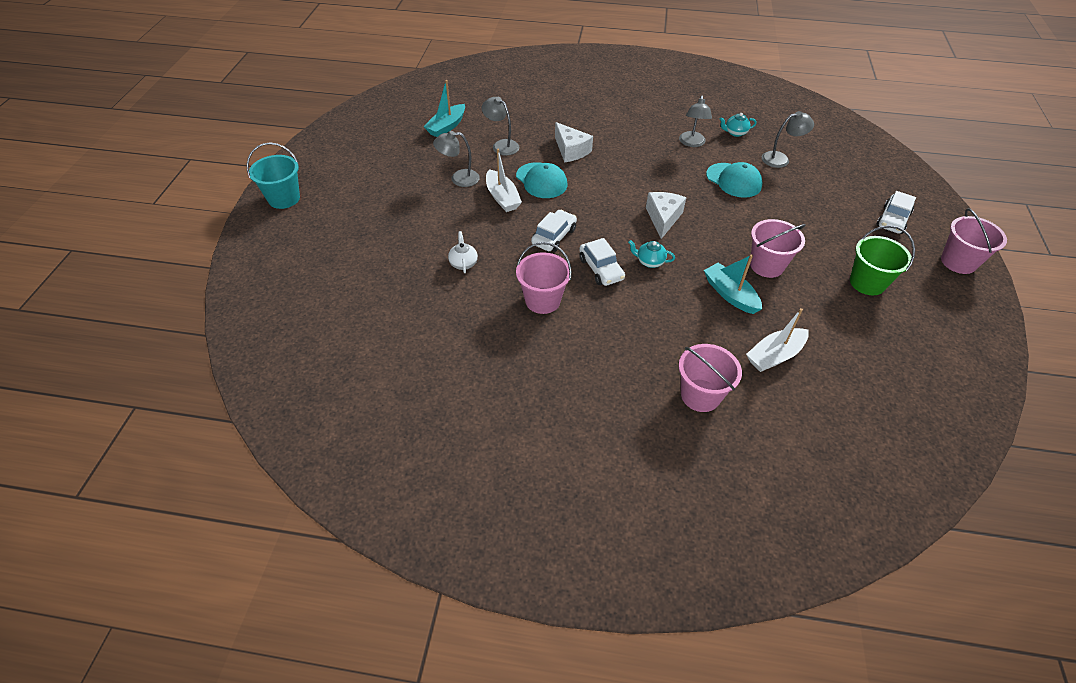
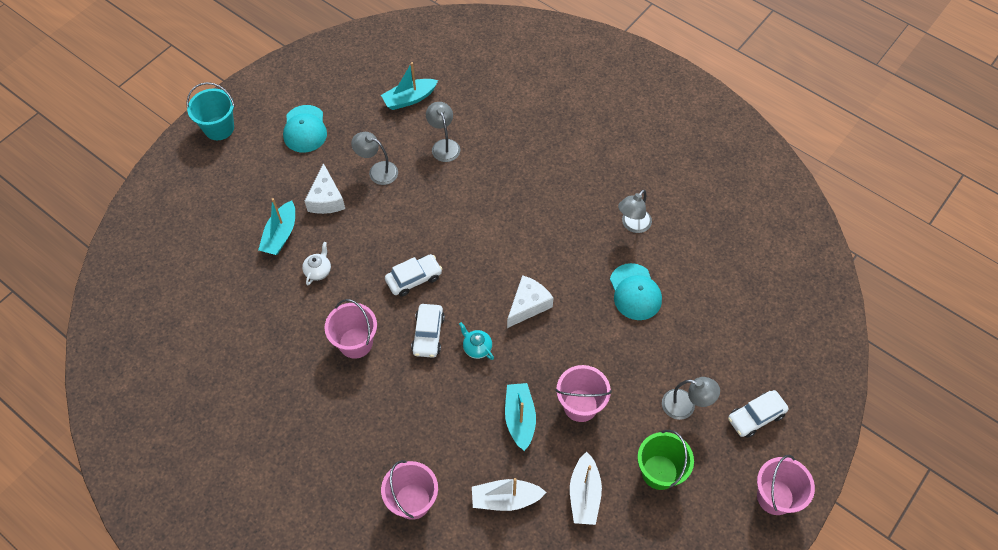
camera: 30 degrees right, 10 degrees up
(405, 251) = (280, 235): none -> turquoise boat
(502, 197) = (400, 211): white boat -> white boat (584, 494)
(541, 181) = (449, 207): turquoise cap -> turquoise cap (305, 129)
(571, 150) = (504, 181): white cheese -> white cheese (326, 199)
(735, 133) = (690, 231): turquoise teapot -> none
(780, 159) = (708, 287): grey lamp -> grey lamp (685, 406)

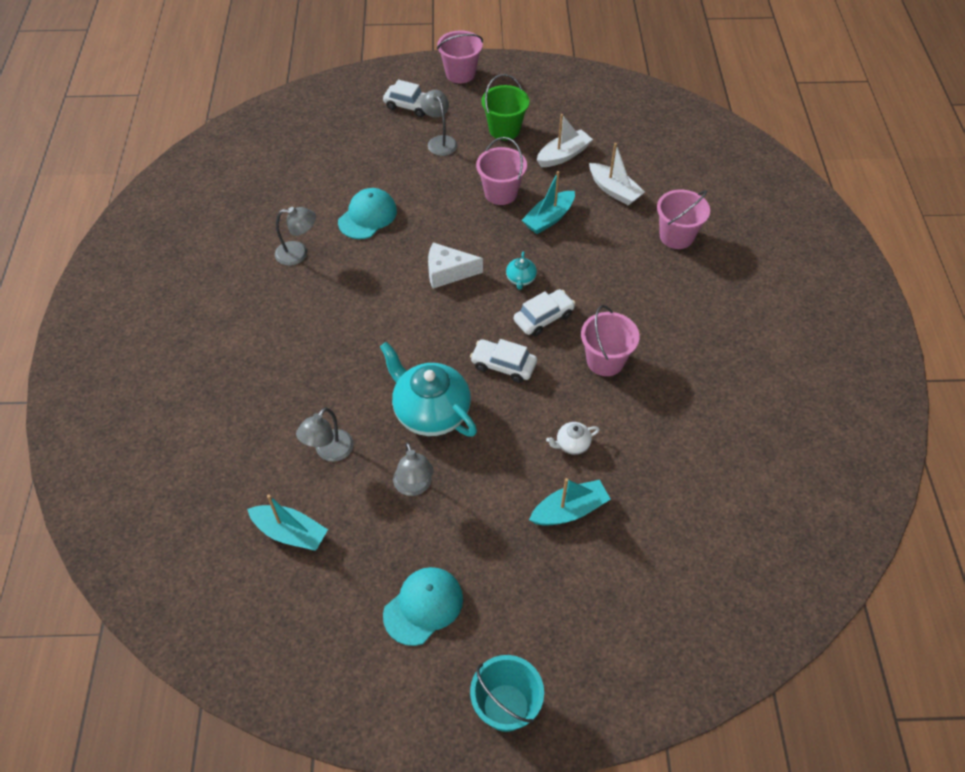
camera: 130 degrees left, 5 degrees down
(326, 199) = (491, 505): white cheese -> none
(419, 213) = (430, 412): none -> turquoise teapot

